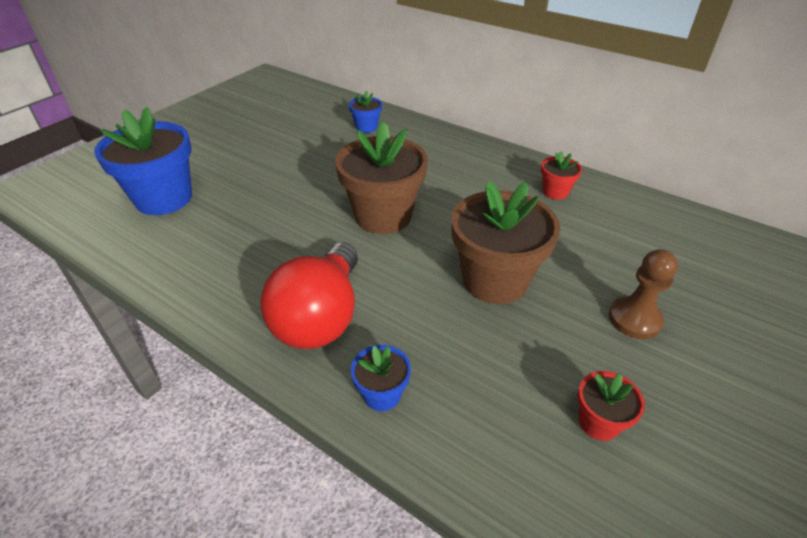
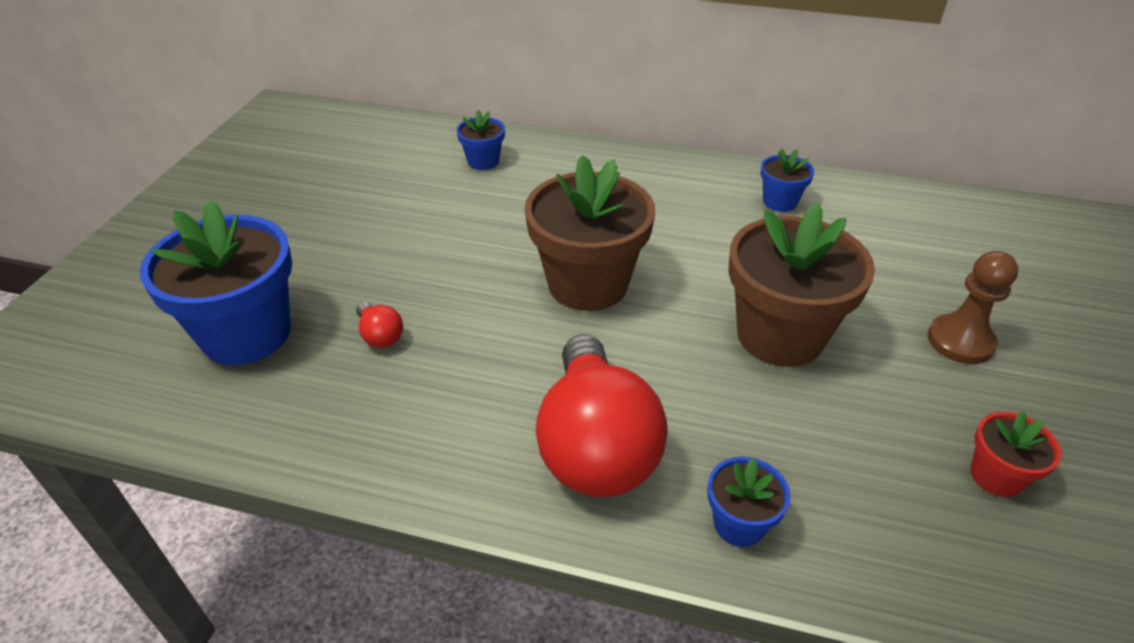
camera: 20 degrees left, 0 degrees up
(236, 217) = (380, 336): none -> red light bulb
(555, 192) = (780, 202): red flower pot -> blue flower pot

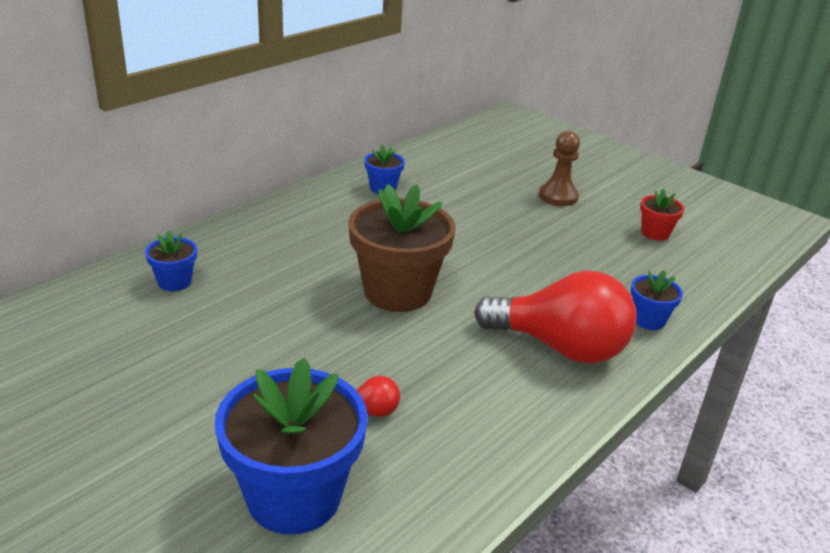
camera: 65 degrees left, 10 degrees down
(780, 335) = (511, 244): brown flower pot -> none

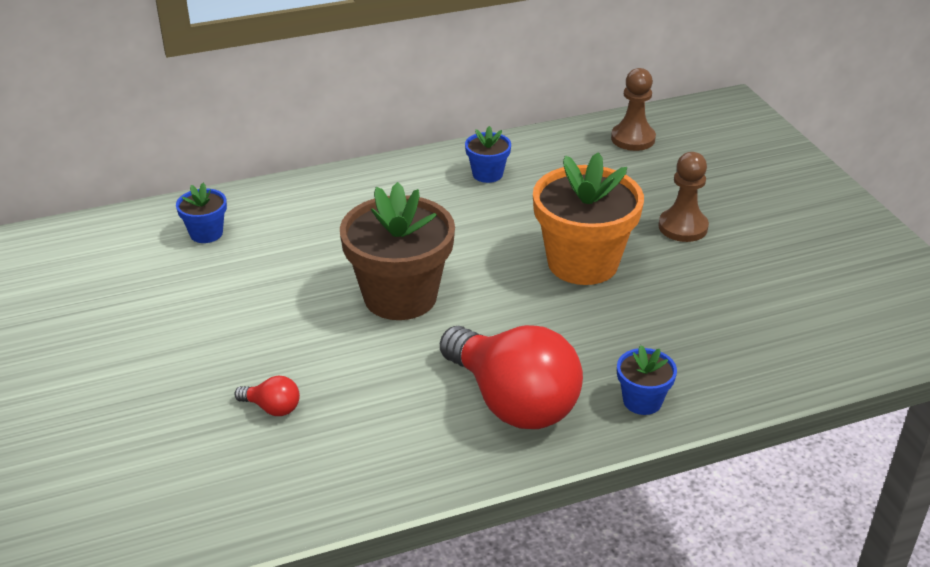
camera: 30 degrees right, 5 degrees up
(294, 496) = (151, 461): blue flower pot -> none
(467, 145) = (633, 139): none -> brown pawn
(513, 235) = (582, 263): none -> orange flower pot
(655, 233) = (760, 301): red flower pot -> none

